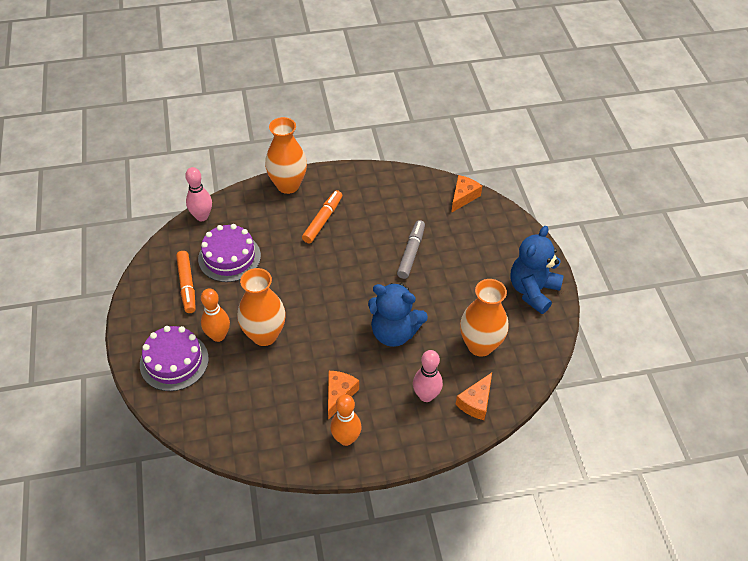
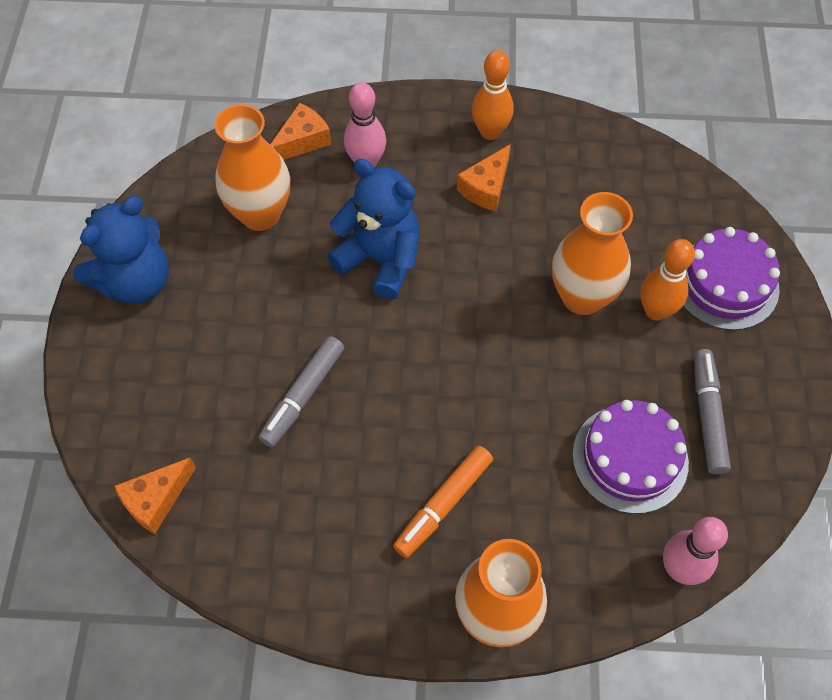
camera: 165 degrees left, 10 degrees up
(187, 285) = (707, 415): orange marker -> grey marker

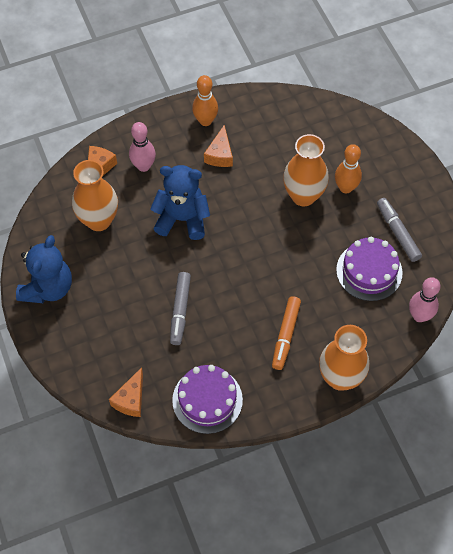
camera: 25 degrees left, 0 degrees up
(725, 284) = (375, 158): purple cake -> purple cake (207, 400)

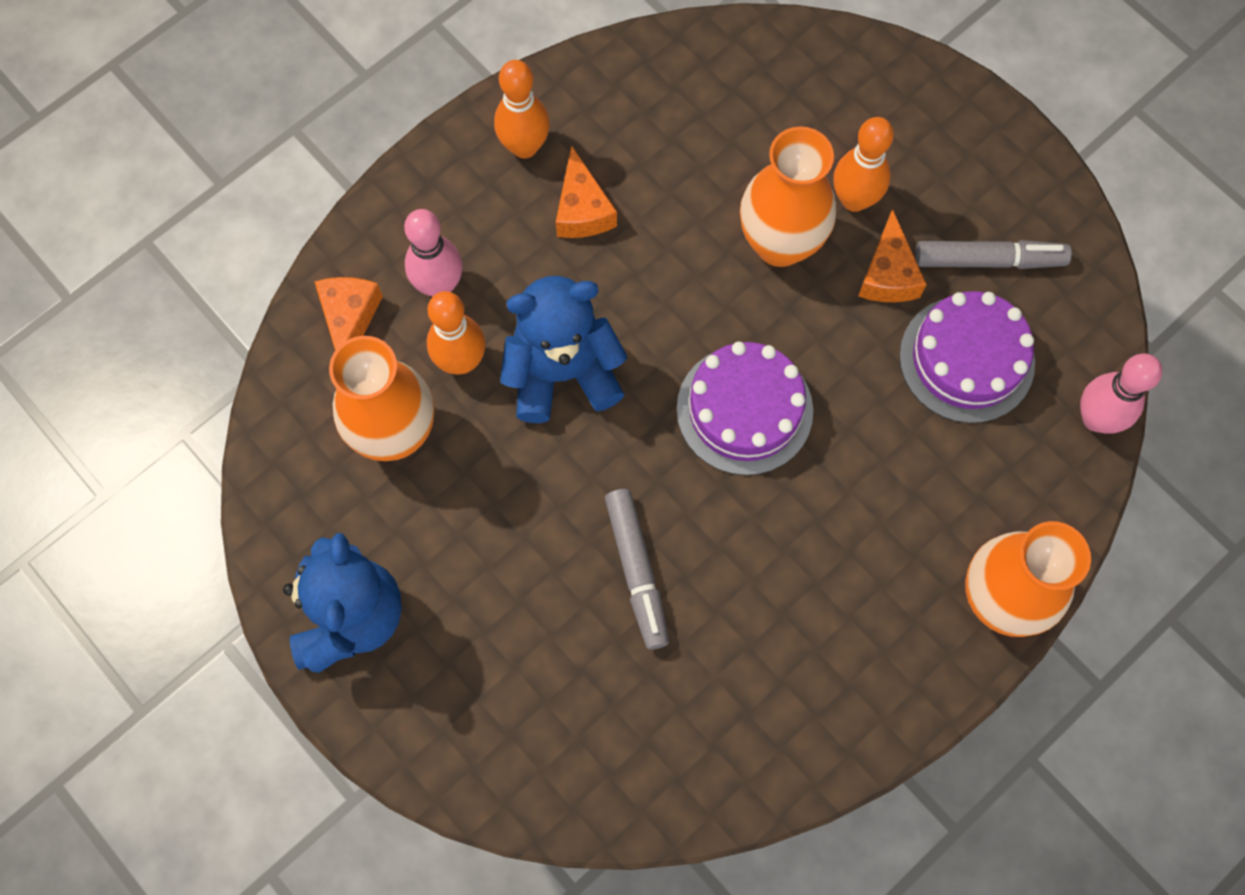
camera: 20 degrees left, 10 degrees up
(131, 399) = (614, 794): orange cheese -> orange cheese (888, 274)
(140, 200) = (461, 361): none -> orange bowling pin
(207, 400) = (765, 740): purple cake -> purple cake (744, 410)
(285, 335) = (862, 549): orange marker -> none
(397, 232) = (989, 260): grey marker -> grey marker turned 135 degrees clockwise

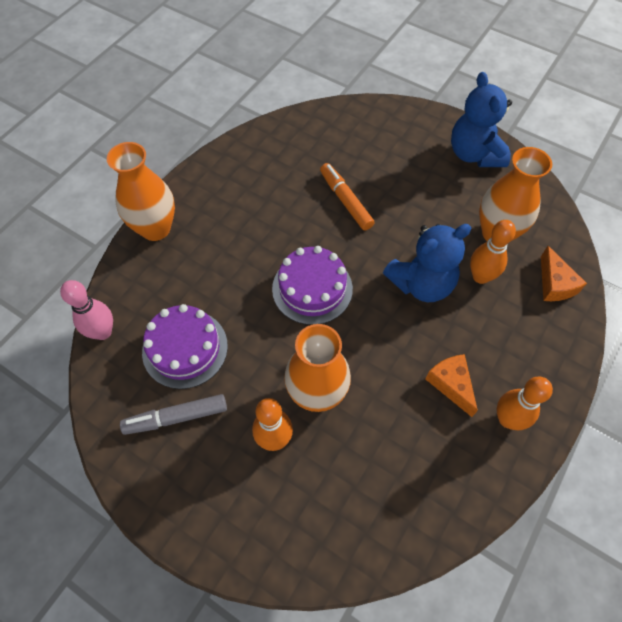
camera: 165 degrees right, 10 degrees down
(439, 285) = (514, 315): pink bowling pin -> none
(637, 571) = (345, 201): grey marker -> orange marker
(888, 274) = (242, 391): orange cheese -> none

